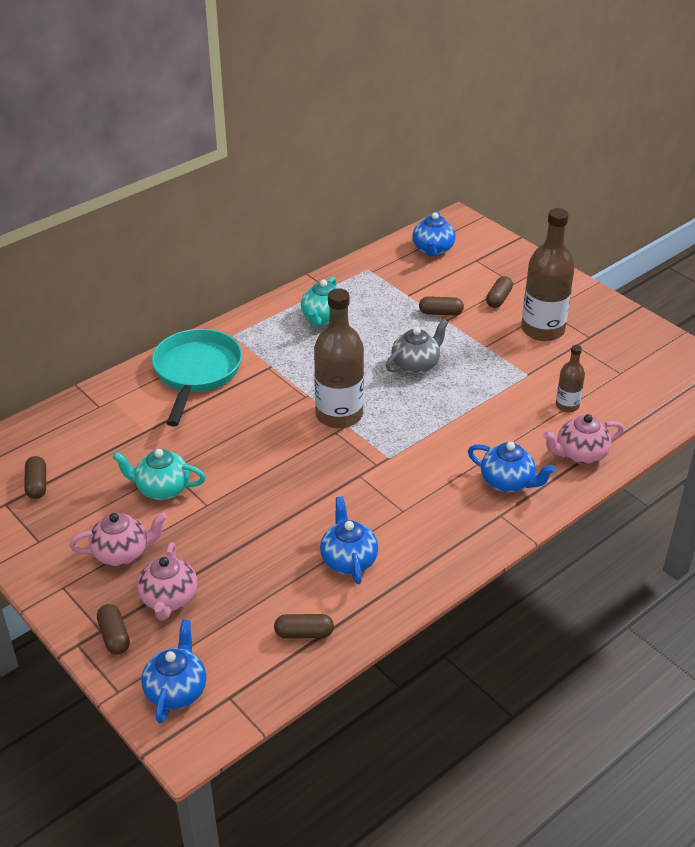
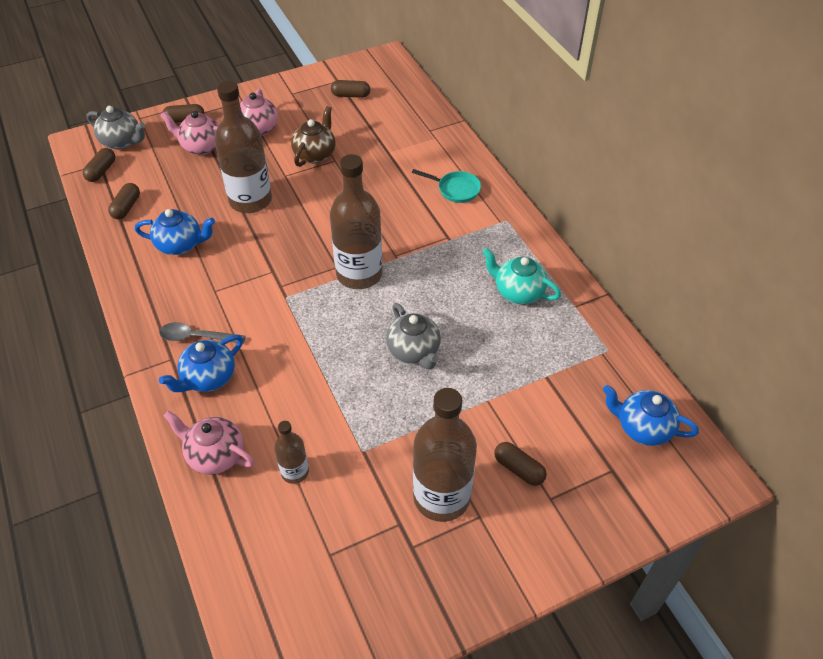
camera: 105 degrees right, 10 degrees up
(162, 489) = (315, 154): turquoise teapot -> brown teapot
(176, 690) = (122, 142): blue teapot -> grey teapot
(196, 373) = (456, 189): turquoise pan -> turquoise pan, size x0.50
(257, 522) = (250, 200): none -> brown bottle
(440, 313) = (503, 399): brown capsule -> brown capsule (101, 171)
(466, 505) = (196, 337): none -> grey spoon
(580, 454) = (215, 455): pink teapot -> pink teapot turned 60 degrees counterclockwise

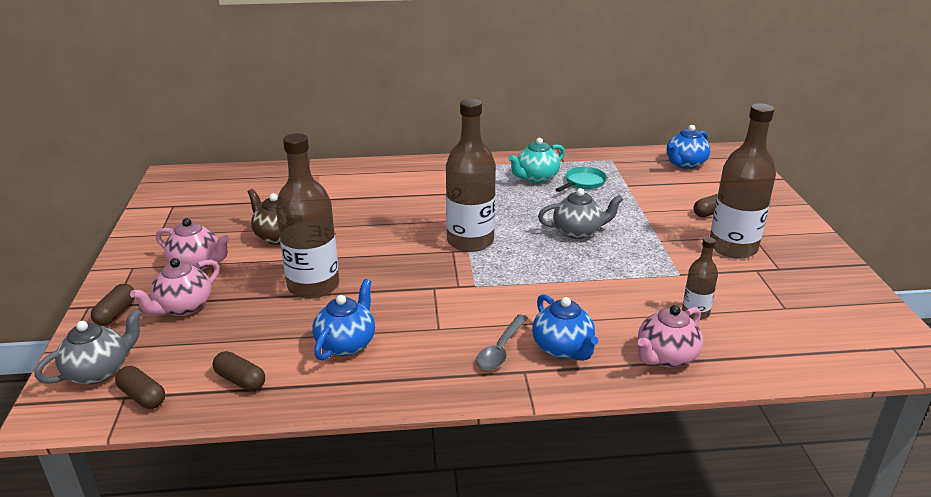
camera: 70 degrees left, 20 degrees down
(350, 95) = (206, 203): brown capsule -> none
(456, 189) = (397, 179): turquoise pan -> turquoise pan (583, 182)

